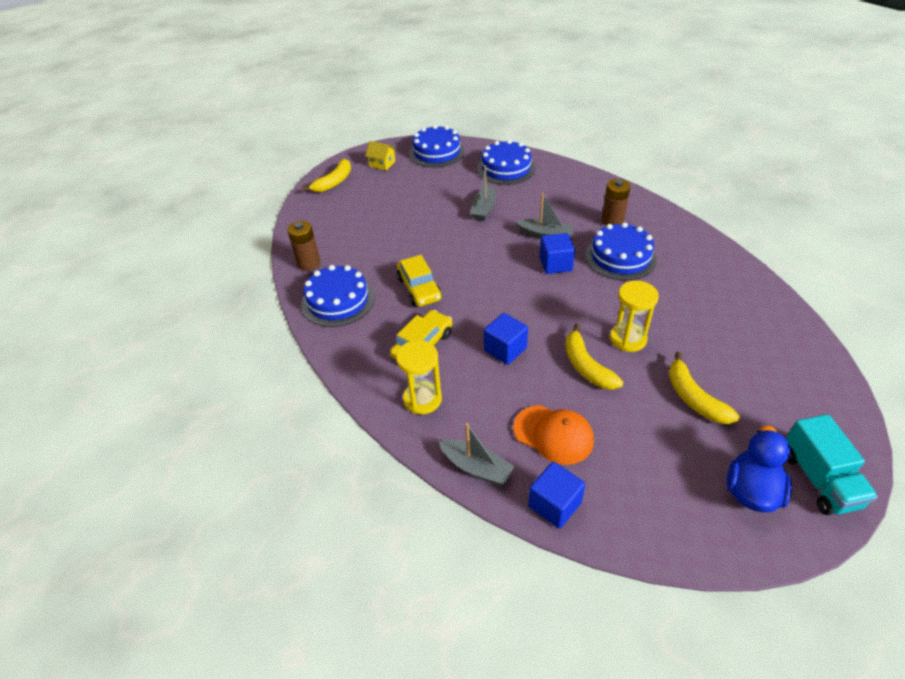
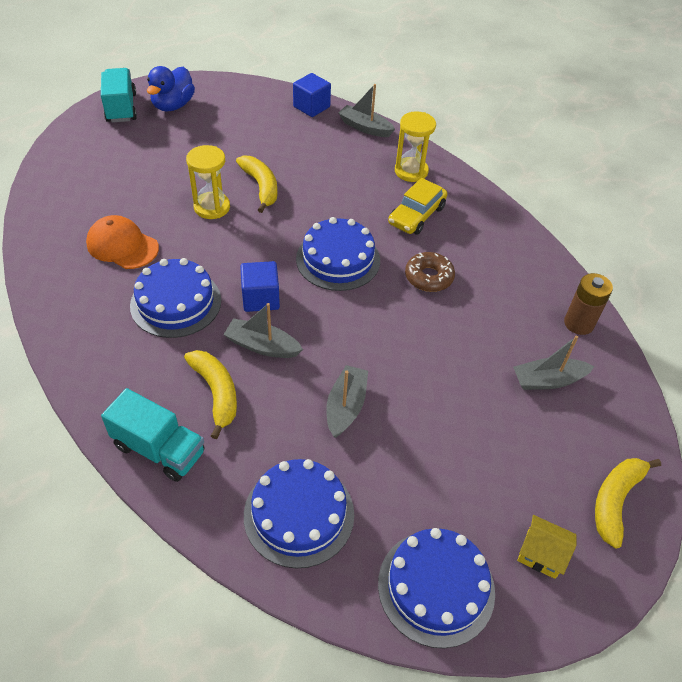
camera: 175 degrees right, 5 degrees up
(338, 301) = (520, 268): blue cake -> blue cake (338, 259)
(348, 229) = (548, 380): none -> grey boat
(419, 288) = (429, 277): yellow car -> brown donut
(505, 349) = (335, 206): blue cube -> none
(553, 434) = (303, 142): orange cap -> orange cap (122, 246)
(591, 185) = (159, 449): none -> turquoise truck
(612, 221) = (159, 365): brown battery -> none
(694, 398) = (178, 158): yellow banana -> yellow banana (216, 393)

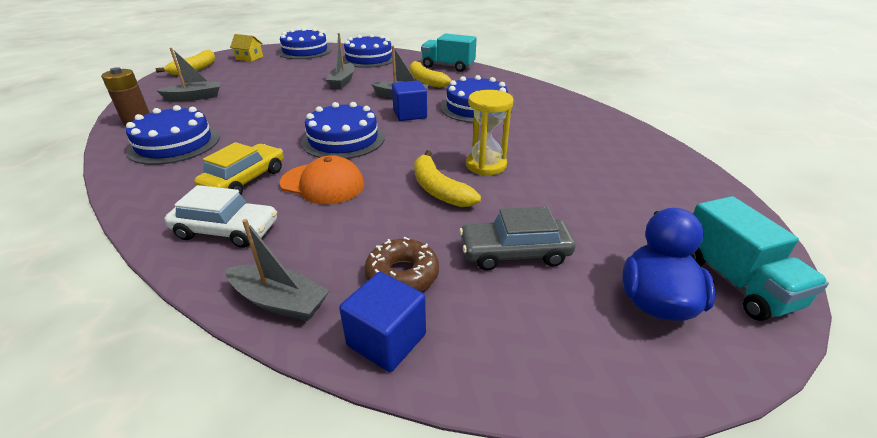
camera: 175 degrees right, 15 degrees down
(122, 246) = (549, 131): orange cap -> orange cap (323, 184)
(230, 136) = (514, 252): none -> grey car
(411, 171) = (226, 230): yellow hourglass -> white car
(429, 277) = (257, 136): brown donut -> brown donut (402, 275)
(507, 273) = (174, 144): none -> blue cake

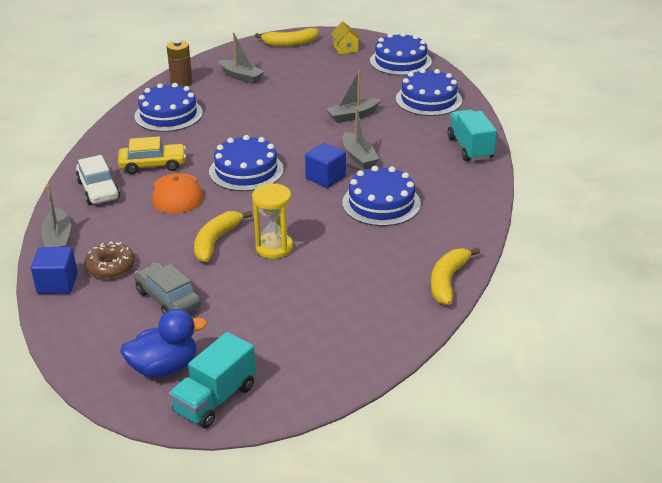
camera: 55 degrees right, 0 degrees up
(425, 81) = (412, 152): yellow banana -> yellow banana (448, 281)

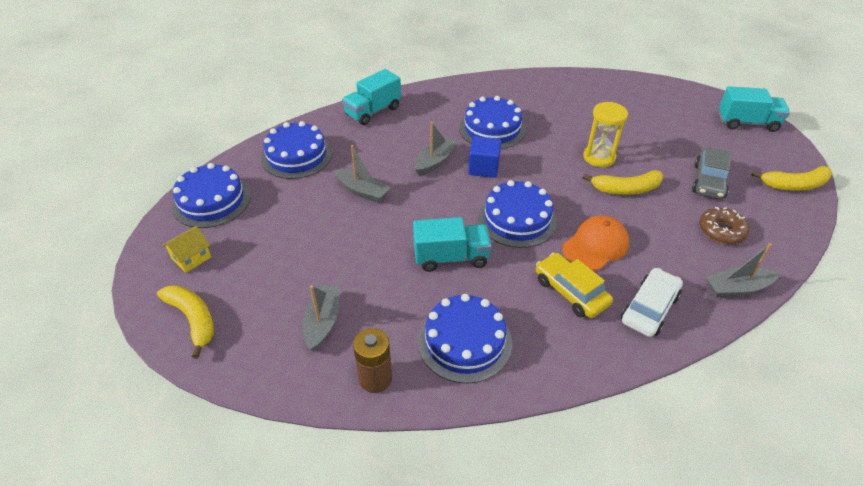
camera: 120 degrees left, 10 degrees up
(57, 284) = (775, 250): blue cube -> none
(58, 239) = (737, 288): grey boat -> grey boat turned 150 degrees counterclockwise
(164, 367) = (757, 152): blue duck -> none
(241, 131) = (451, 257): none -> turquoise truck
(448, 281) = (549, 79): yellow banana -> yellow banana (794, 185)

